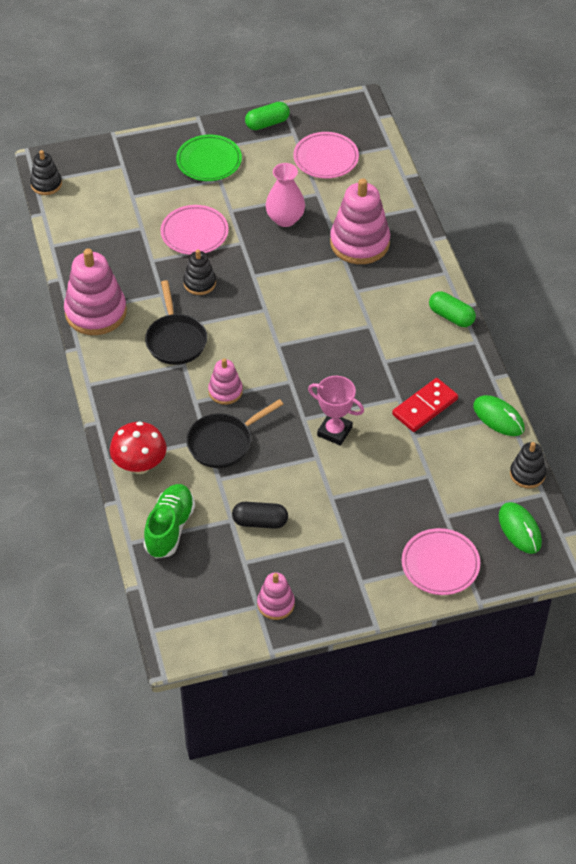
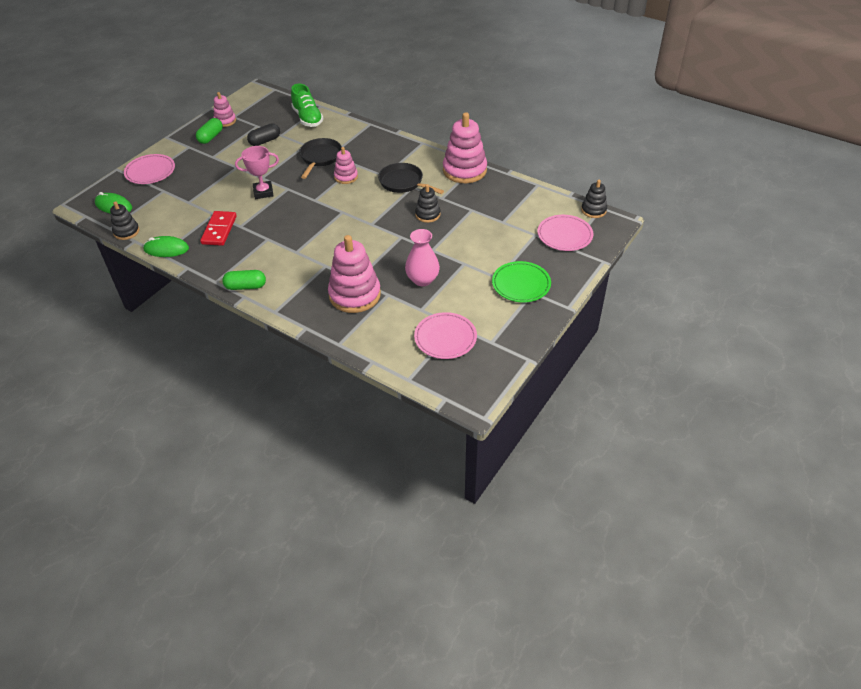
camera: 140 degrees right, 5 degrees down
(140, 465) = (352, 130): red mushroom -> none
(194, 233) = (468, 237): pink plate -> pink plate (564, 235)
(267, 123) = (519, 336): green capsule -> green capsule (211, 137)

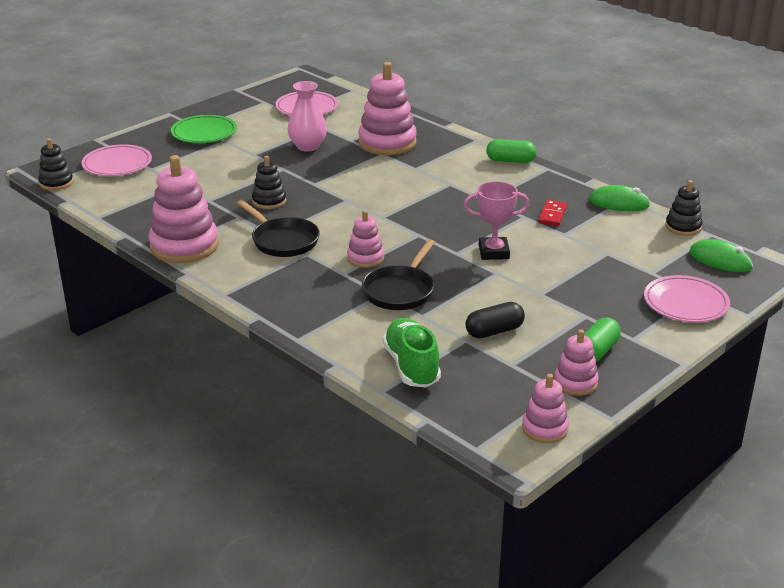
camera: 170 degrees left, 15 degrees down
(219, 230) = (552, 215): red domino -> red domino, size x0.66
(243, 100) = (545, 428): none -> pink stacking toy

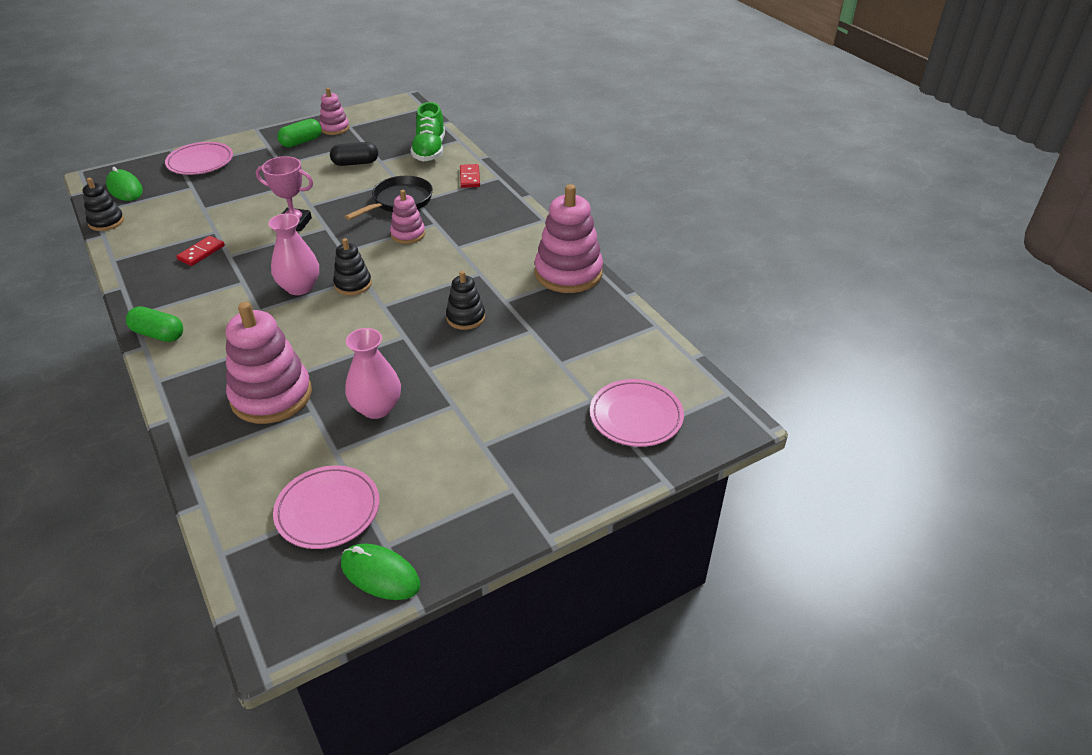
camera: 165 degrees left, 10 degrees up
(56, 183) = (712, 393): black stacking toy -> black stacking toy (353, 284)
(204, 133) = (507, 469): green plate -> none
(283, 241) = (472, 264): black pan -> none
(334, 333) = (469, 178): none -> red domino
(431, 202) = (299, 287): none -> pink vase
(545, 428) = (377, 110): pink stacking toy -> none
(618, 203) = (124, 256): green mouse -> green mouse (380, 574)

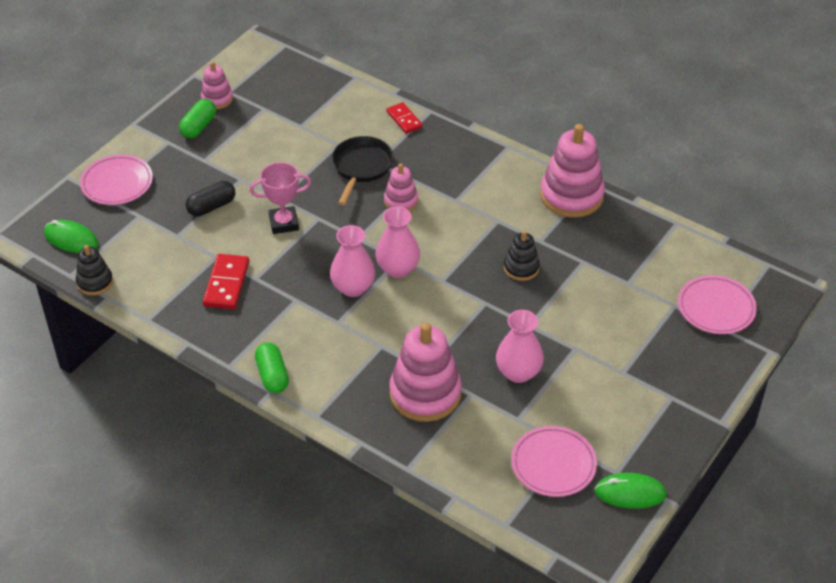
camera: 25 degrees left, 5 degrees up
(158, 334) = (272, 375): green capsule -> green capsule turned 75 degrees clockwise
(201, 253) = (226, 284): red domino -> red domino, size x1.51
(353, 284) = (398, 269): black stacking toy -> pink vase
(355, 163) = (278, 136): black capsule -> black capsule (211, 207)
(430, 150) = (338, 98): green shoe -> none

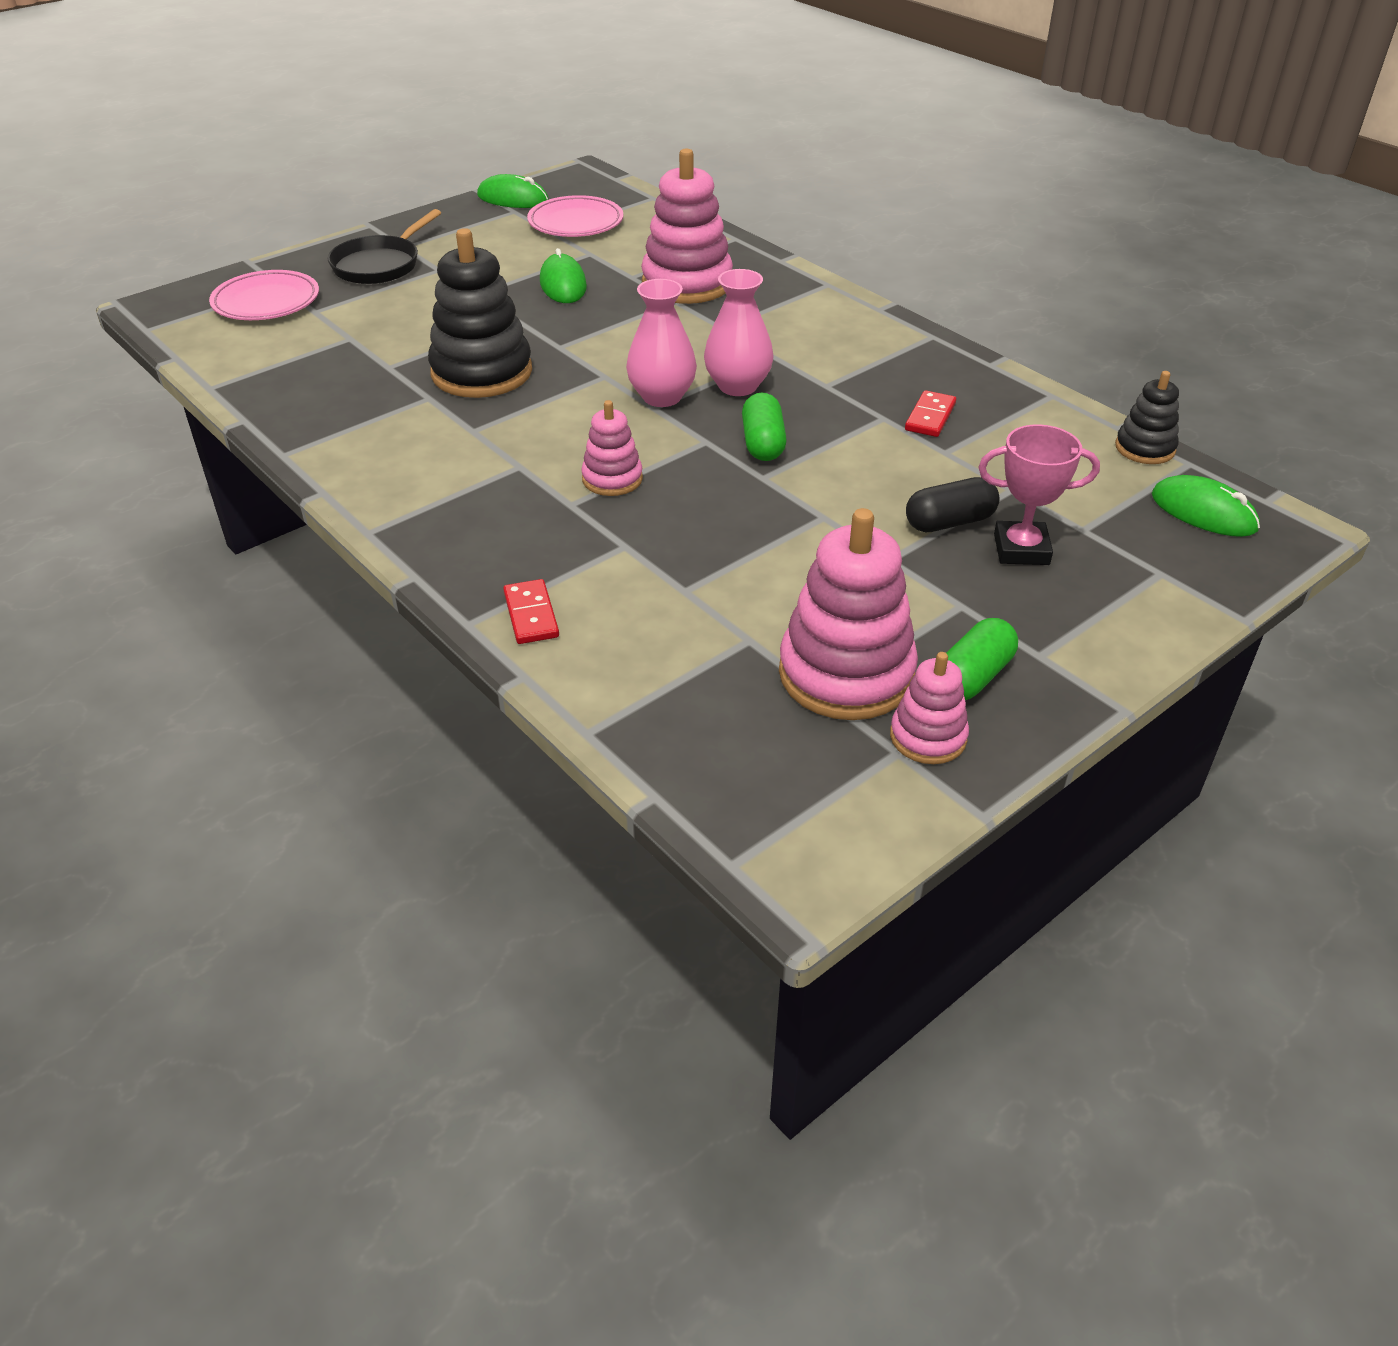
camera: 165 degrees left, 5 degrees down
(117, 183) = (1137, 591): pink plate -> none
(226, 284) = (930, 417): red domino -> red domino, size x0.66
(272, 375) = (875, 321): green capsule -> green capsule (763, 443)
(284, 223) = (824, 479): pink trophy -> pink trophy (1021, 549)
(361, 167) = (657, 541): black pan -> black pan (380, 265)
(518, 372) = (563, 284): pink vase -> green mouse
(521, 268) = (482, 372): black stacking toy -> black stacking toy, size x1.86
(571, 196) = (329, 443): pink stacking toy -> pink stacking toy (846, 674)

